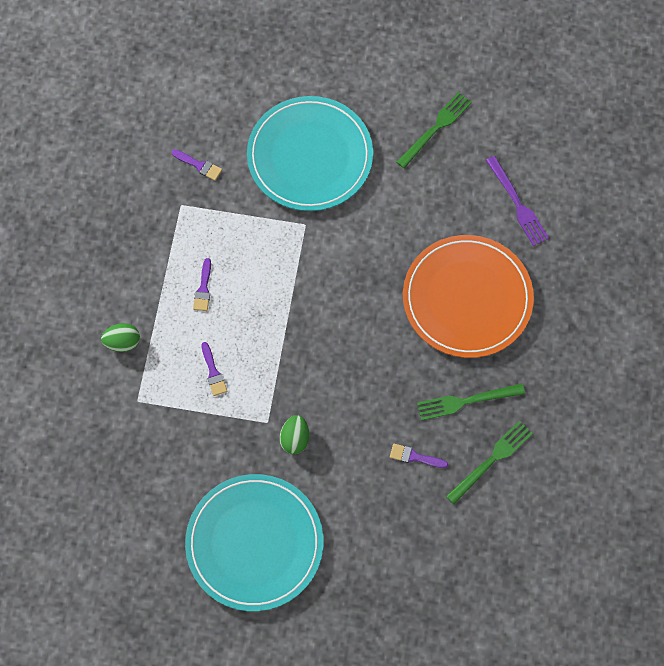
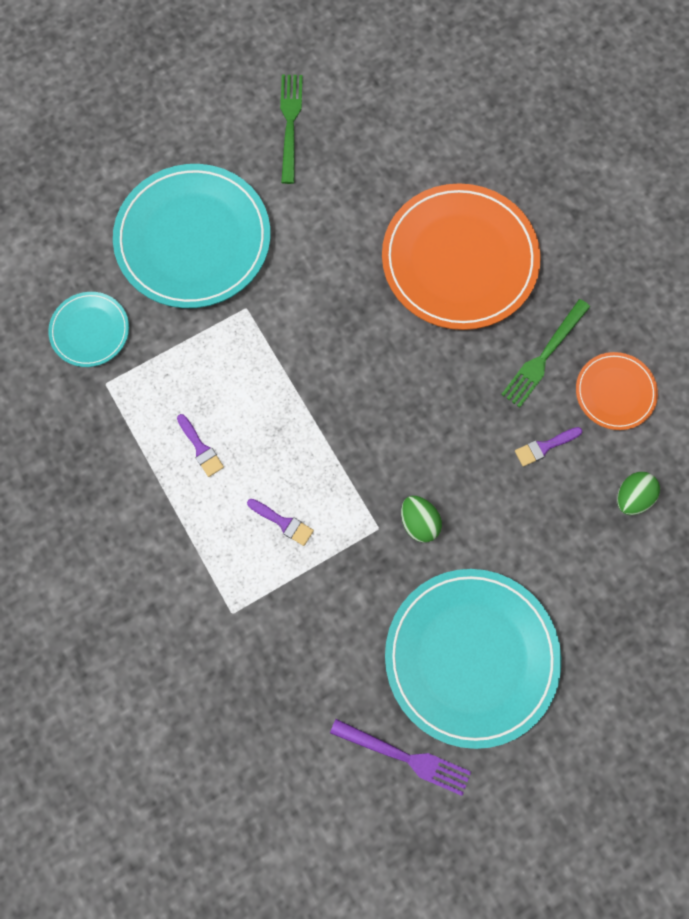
camera: 40 degrees left, 5 degrees up
(122, 342) = (165, 567): green egg -> green egg (632, 497)
(199, 165) = (90, 331): purple brush -> turquoise plate
(491, 460) = (615, 392): green fork -> orange plate
(517, 204) = (427, 138): purple fork -> purple fork (405, 757)

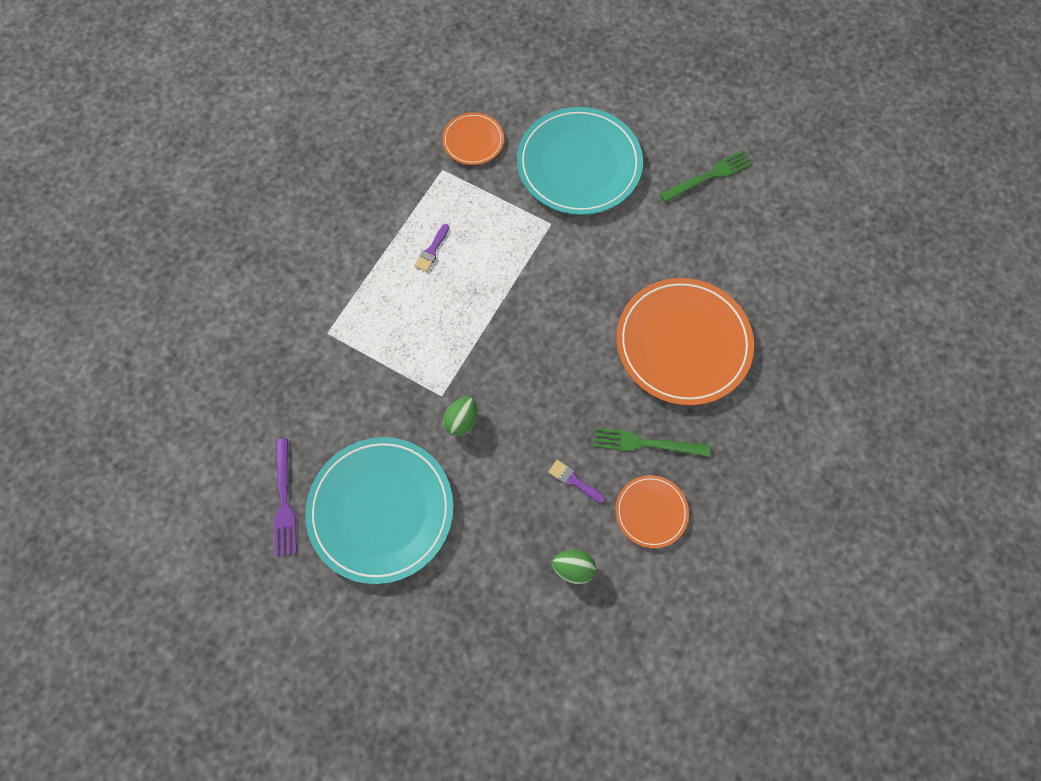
camera: 60 degrees right, 5 degrees down
(90, 331) = (473, 141): turquoise plate -> orange plate
(283, 522) = (409, 330): purple brush -> none

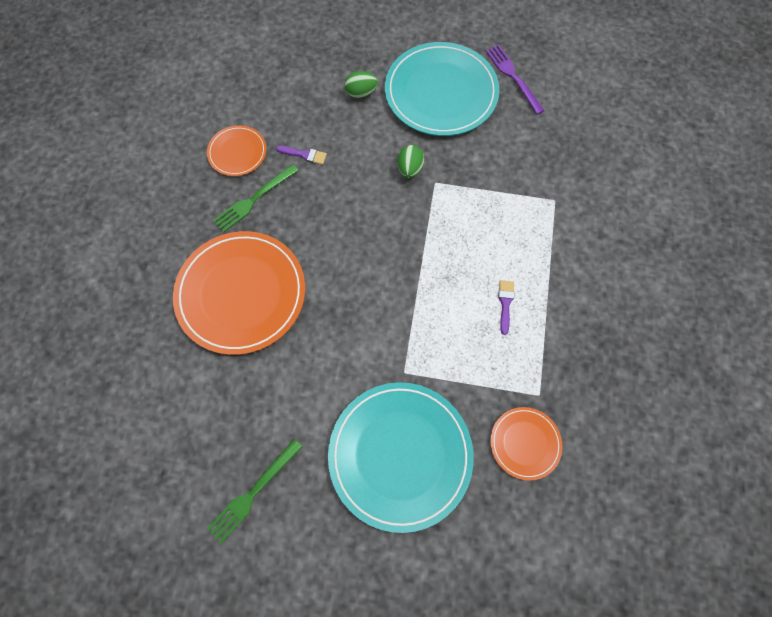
camera: 160 degrees right, 0 degrees up
(573, 568) = (286, 100): green egg -> green egg (361, 93)
(646, 443) = (254, 199): green fork -> green fork turned 150 degrees clockwise

